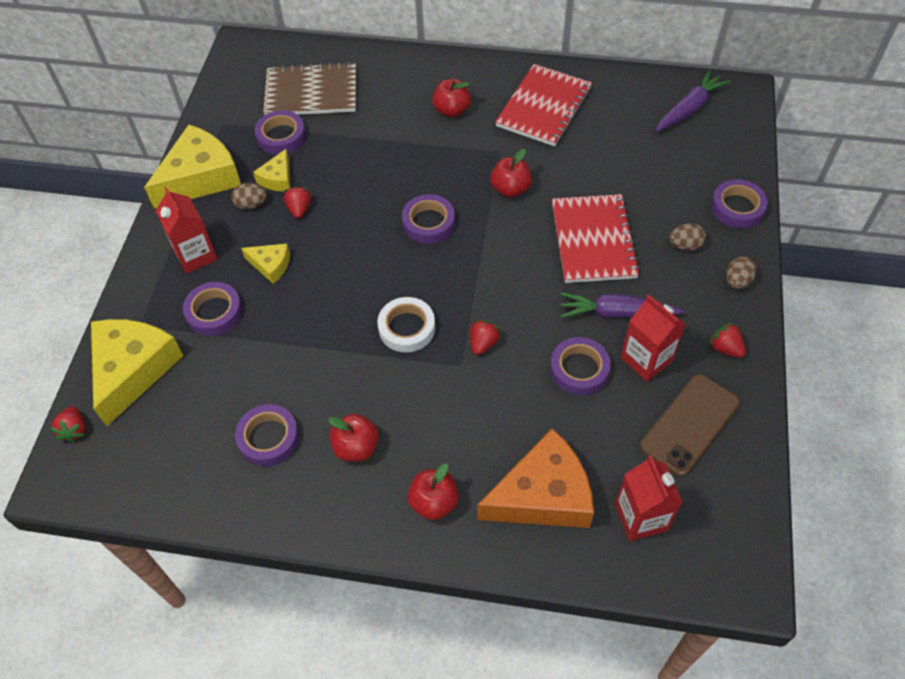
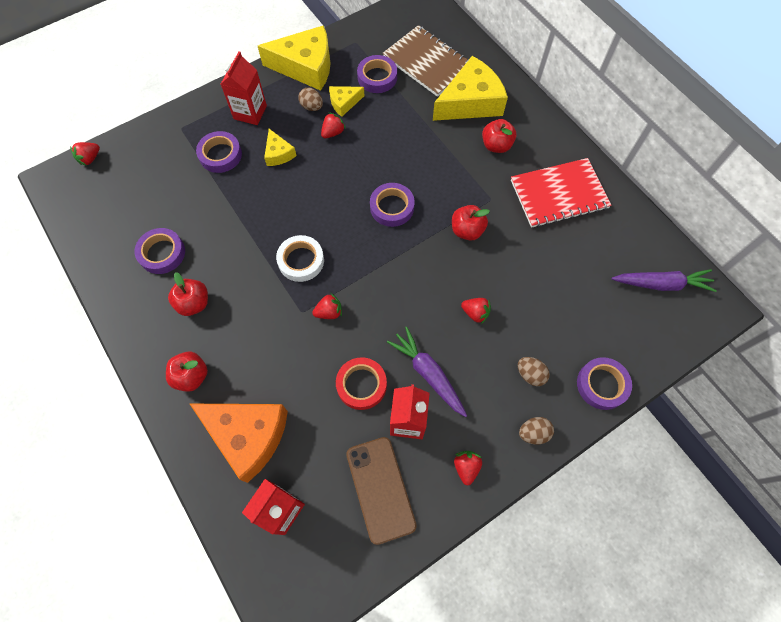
camera: 45 degrees right, 10 degrees up
(133, 369) = (149, 151): yellow cheese -> yellow cheese (470, 102)
(579, 369) = (361, 385): purple tape -> red tape
(593, 240) = (475, 313): red notebook -> red strawberry
(690, 425) = (380, 489): brown phone -> brown phone turned 75 degrees clockwise

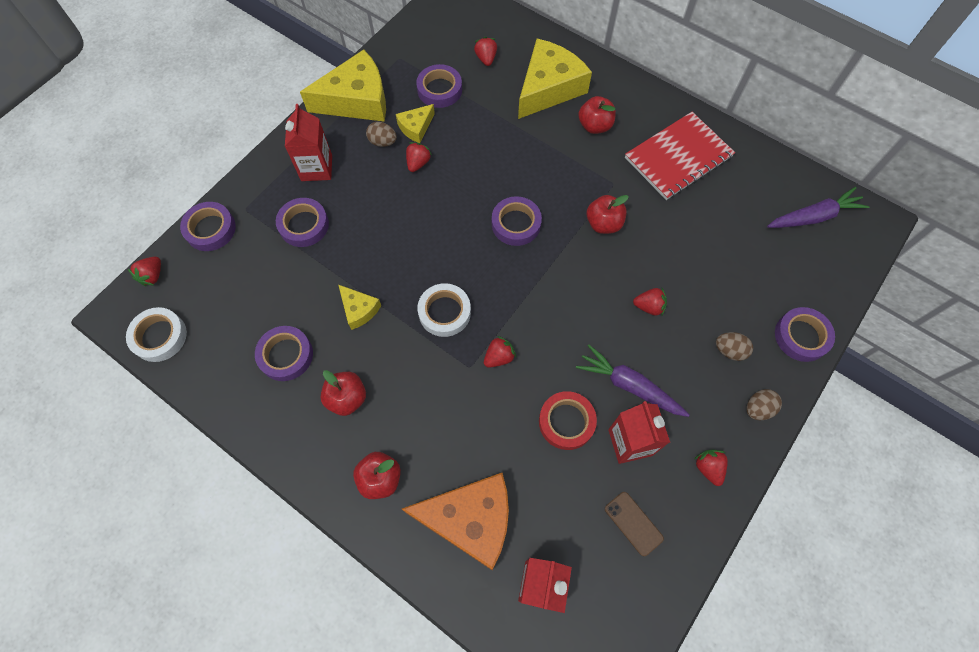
camera: 20 degrees left, 0 degrees up
(75, 207) = (159, 336): none -> white tape
(148, 136) = (210, 229): none -> purple tape
(278, 153) = (368, 204): yellow cheese -> yellow cheese (359, 310)
(380, 489) = (633, 523): brown phone -> brown phone, size x0.56
(427, 62) = (486, 59): brown notebook -> red strawberry

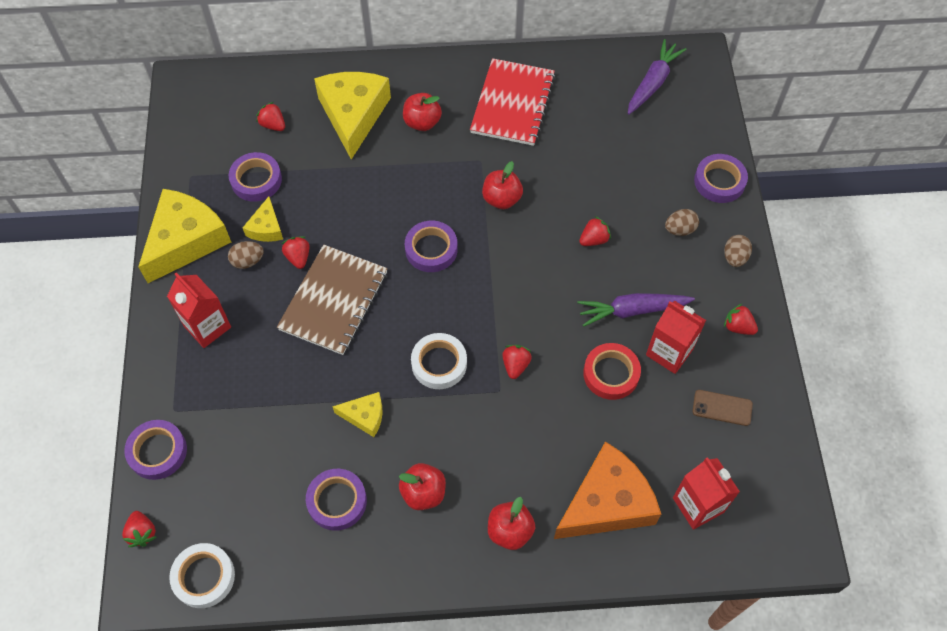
camera: 40 degrees left, 5 degrees down
(304, 225) = (245, 383): purple tape -> none
(414, 211) = (334, 301): none -> brown notebook

